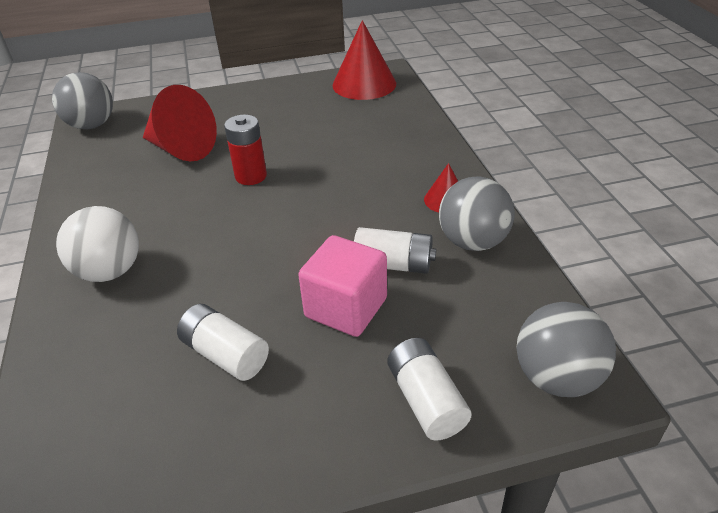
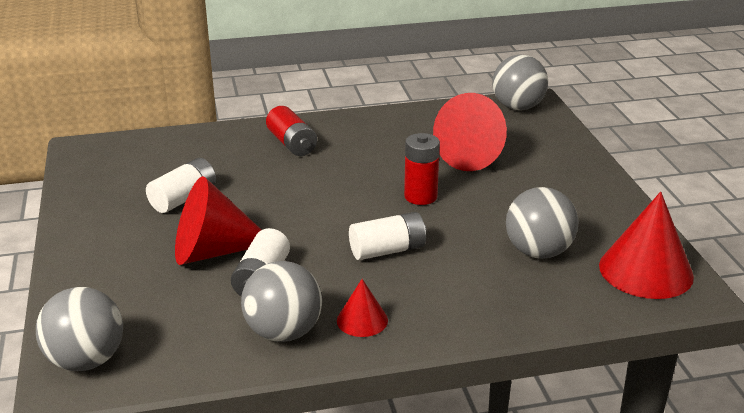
camera: 90 degrees right, 10 degrees down
(110, 271) = (292, 144): white ball -> red battery
(342, 121) = (538, 252): none -> grey ball
(346, 308) = (213, 251): pink cube -> red cone
(426, 400) = (98, 287): white battery -> white battery (387, 250)

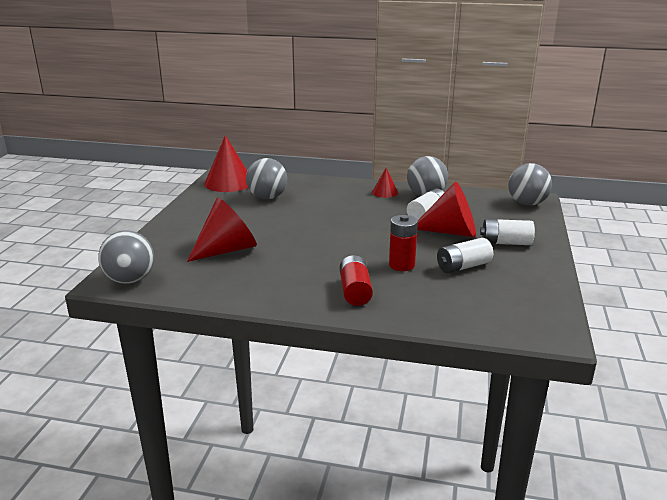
camera: 155 degrees left, 5 degrees down
(387, 250) = (346, 213): white battery -> white battery (505, 243)
(420, 196) = (297, 233): red battery -> red battery (401, 265)

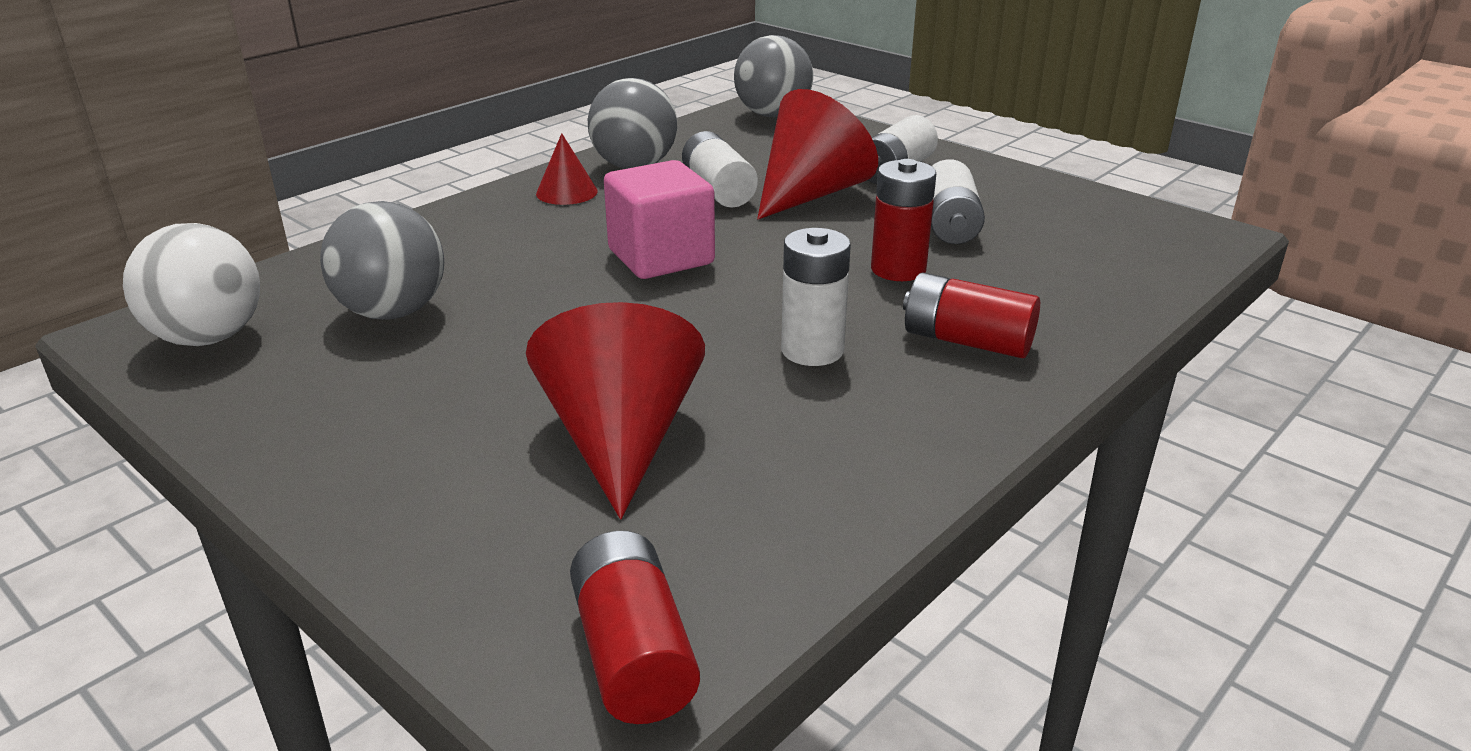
camera: 60 degrees left, 5 degrees up
(130, 280) = (633, 654): grey ball -> red battery
(229, 182) = (209, 337): red cone -> white ball
(314, 264) = (812, 350): none -> white battery
(353, 222) = (661, 257): none -> pink cube

